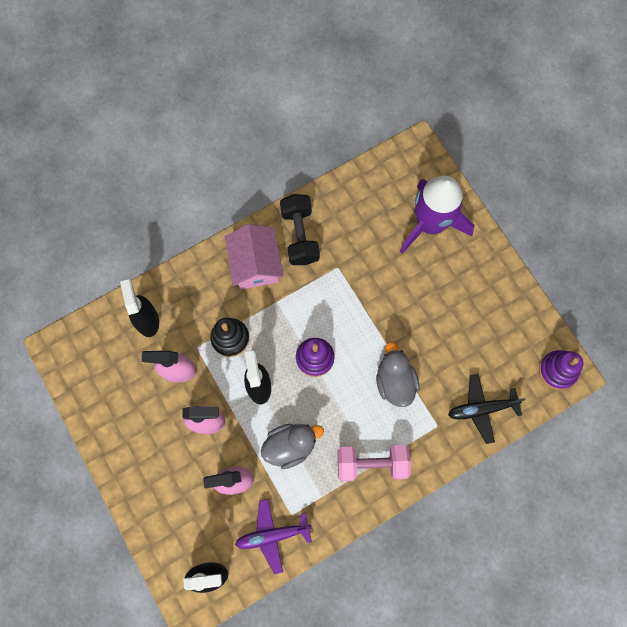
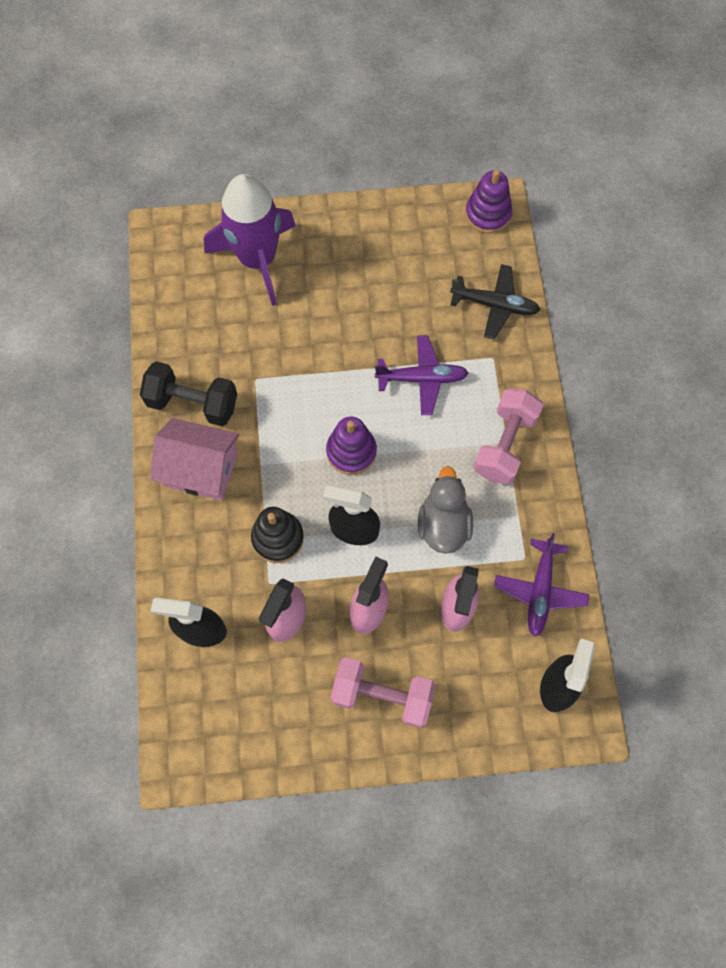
camera: 65 degrees left, 5 degrees down
(153, 457) = (382, 695): none -> pink dumbbell
(395, 382) = (422, 378): grey duck -> purple plane
(481, 409) = (495, 305): black plane -> black plane turned 90 degrees counterclockwise

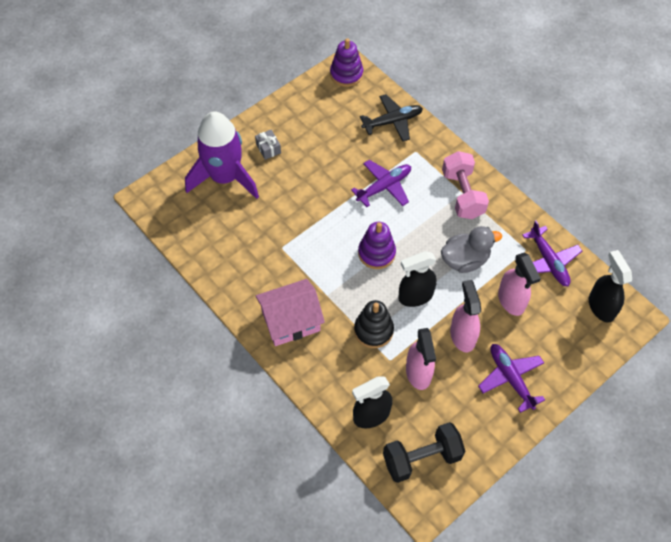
camera: 35 degrees left, 10 degrees down
(193, 403) = (253, 285): black dumbbell -> black dumbbell (422, 458)
(330, 253) = (268, 148): none -> grey gift
(382, 695) = (510, 378): pink dumbbell -> purple plane
(443, 525) = (465, 260): grey duck -> grey duck turned 105 degrees clockwise

